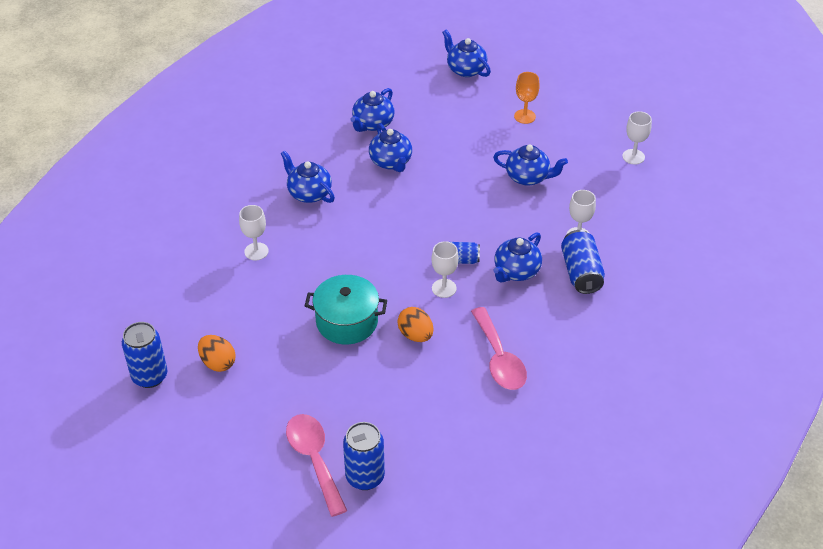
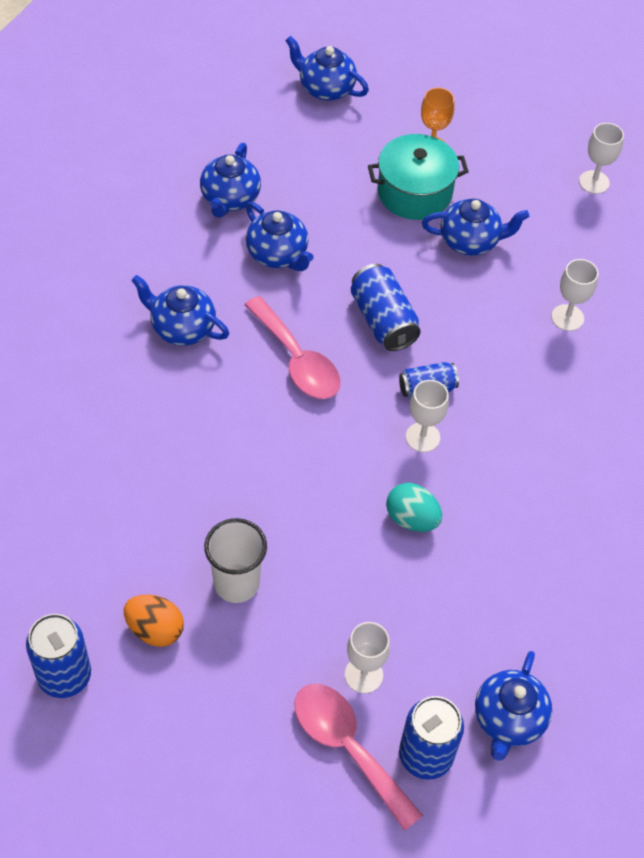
camera: 20 degrees left, 10 degrees up
(256, 251) = (142, 437): white goblet -> white goblet (363, 675)
(282, 348) = (236, 583): none -> white cup
(347, 321) = (311, 520): turquoise pot -> turquoise pot (414, 192)
(415, 335) = (411, 519): orange egg -> turquoise egg
(499, 359) = (534, 528): pink spoon -> pink spoon (297, 360)
(516, 271) = (507, 389): blue teapot -> blue teapot (508, 719)
(581, 272) = (591, 372): blue can -> blue can (383, 320)

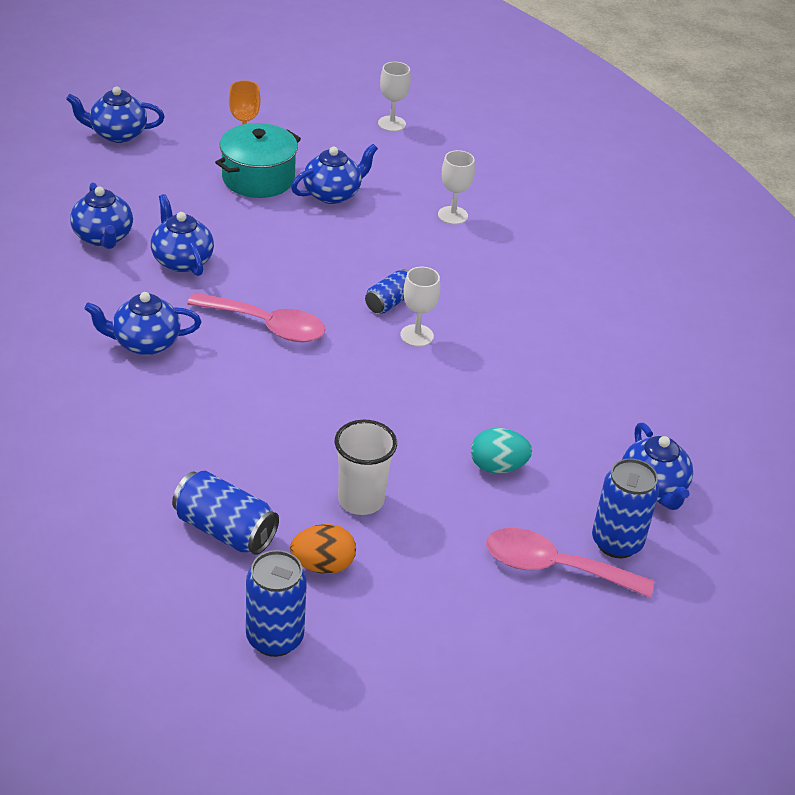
camera: 35 degrees left, 15 degrees down
(277, 254) = (182, 260): blue teapot -> blue teapot turned 135 degrees counterclockwise
(363, 675) = (520, 513): white goblet -> none
(383, 320) = (312, 271): blue can -> blue can (225, 530)
(411, 519) = (459, 392): turquoise egg -> turquoise egg (497, 467)

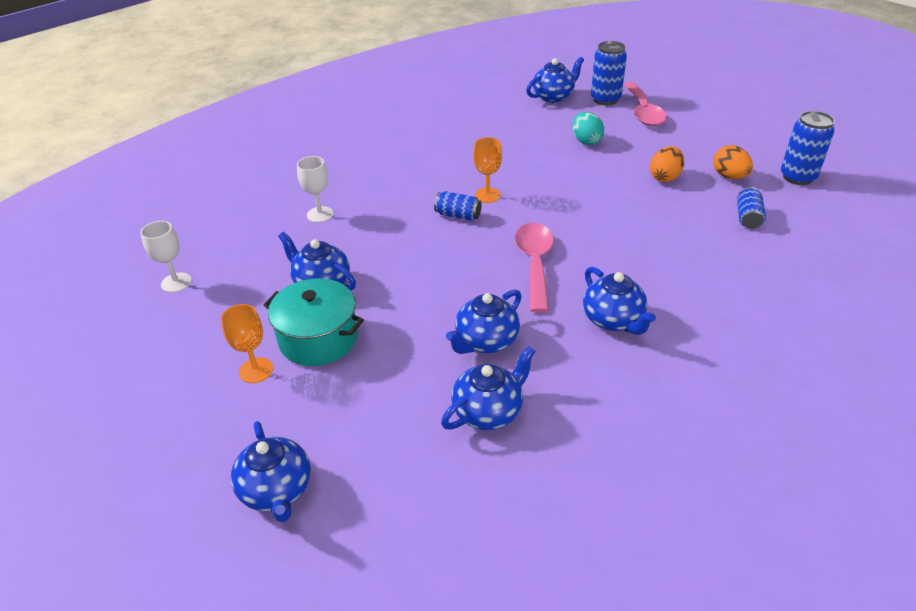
camera: 105 degrees left, 0 degrees up
(225, 530) = (748, 217): blue can -> blue can, size x0.63
(361, 500) = (665, 177): white cup -> orange egg
(417, 335) = (487, 195): white goblet -> orange goblet

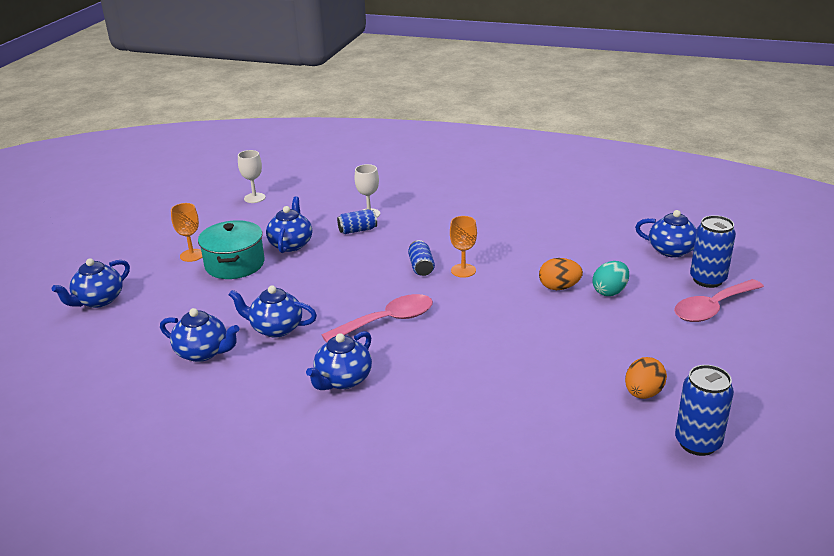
camera: 60 degrees right, 10 degrees down
(665, 177) = (594, 353): orange egg -> orange egg (559, 287)
(748, 217) = (574, 422): blue can -> blue can (357, 230)

